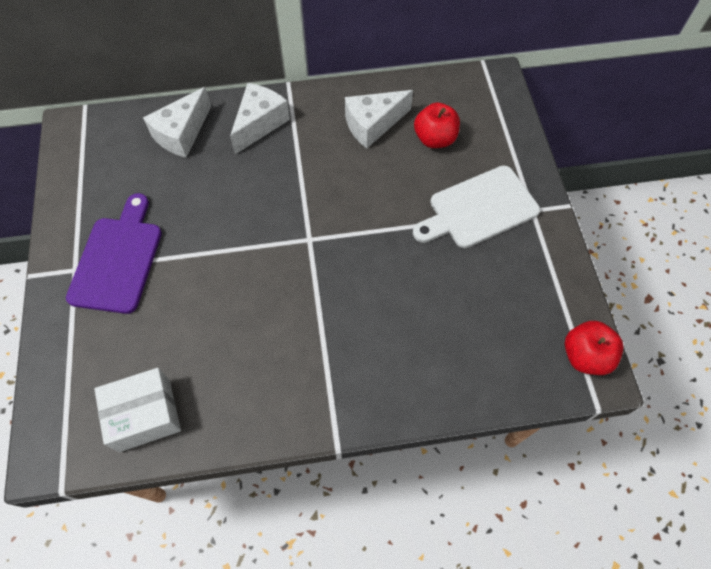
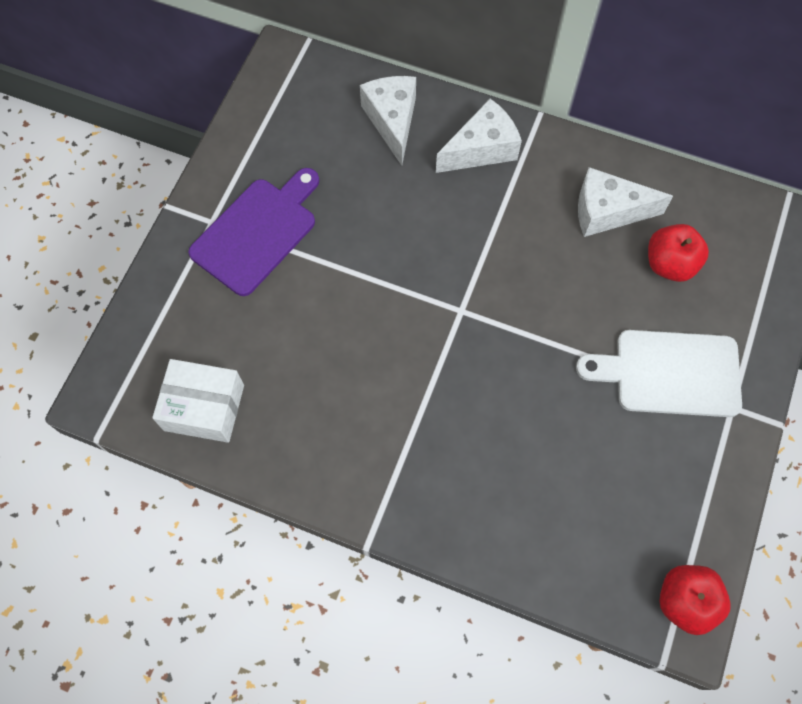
camera: 30 degrees right, 5 degrees up
(182, 134) = (392, 121): white cheese -> white cheese turned 105 degrees clockwise

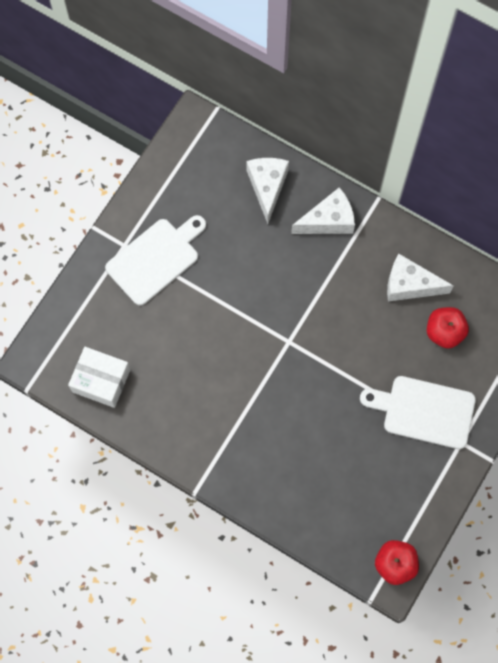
camera: 10 degrees right, 5 degrees up
(257, 232) = (155, 259): purple cutting board -> white cutting board

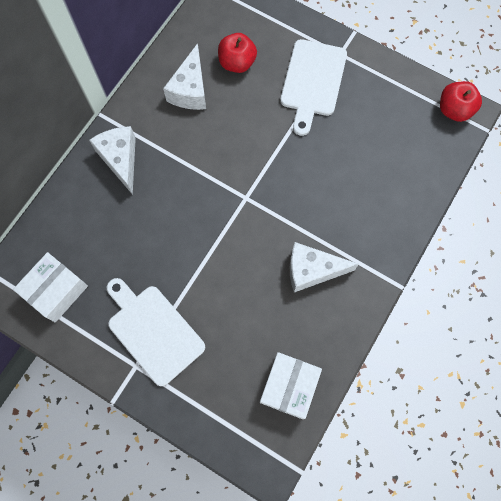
camera: 90 degrees left, 0 degrees up
(195, 172) = (56, 291): none -> white box
(267, 187) = (79, 217): white cheese -> white cheese (312, 270)

